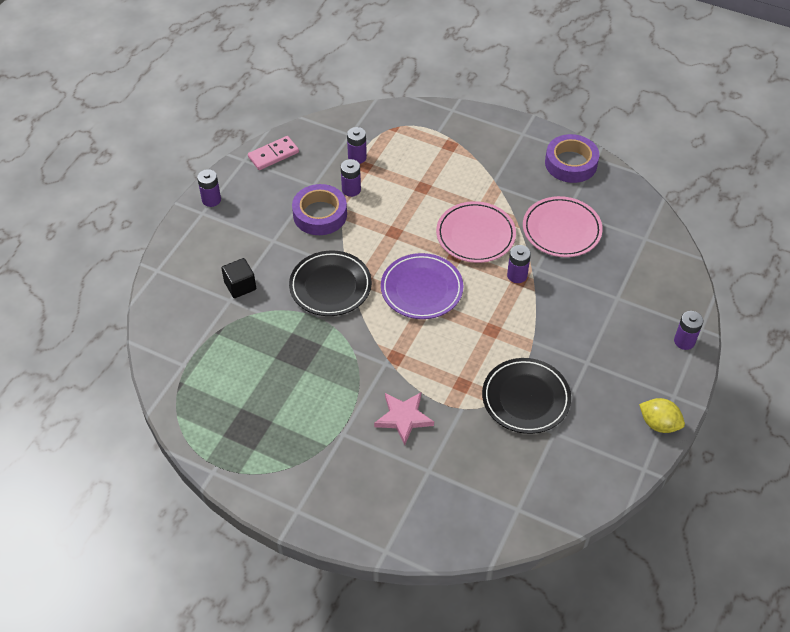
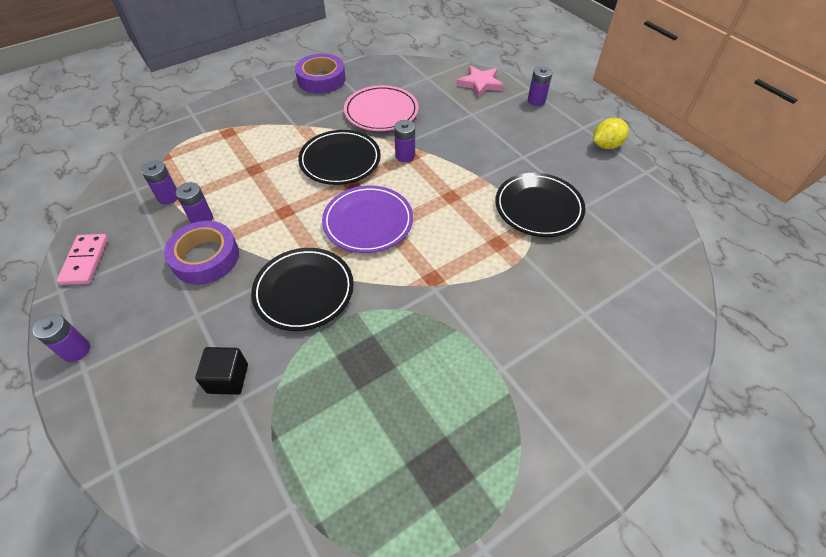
camera: 60 degrees left, 0 degrees up
(403, 418) = (511, 305): pink star -> pink star (480, 84)
(475, 235) = (340, 160): pink plate -> black plate

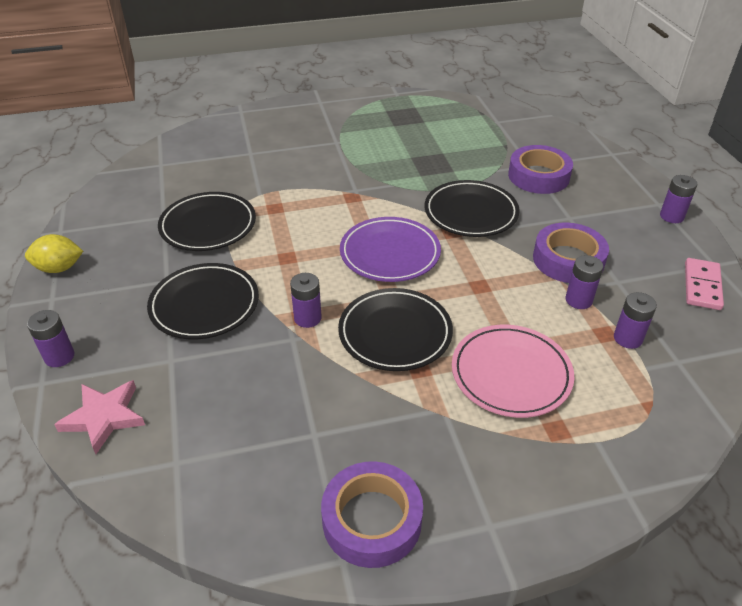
camera: 160 degrees left, 10 degrees down
(228, 378) = (538, 176): black cube -> purple tape
(381, 112) = (300, 402): pink plate -> pink plate (511, 374)
(481, 147) = (204, 305): none -> black plate

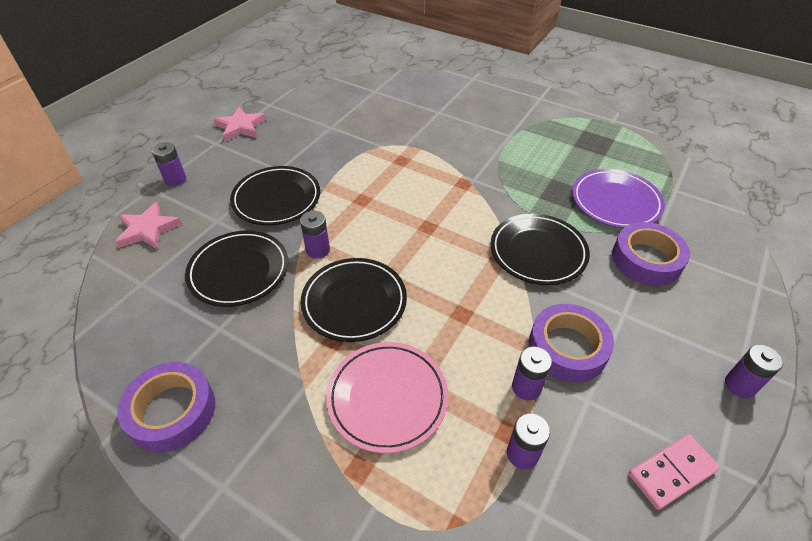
camera: 45 degrees right, 5 degrees up
(59, 268) = (240, 127): yellow lemon -> pink star
(208, 225) = (346, 148): black plate -> black plate (239, 271)
(390, 253) = (431, 242): purple plate -> purple plate (615, 202)

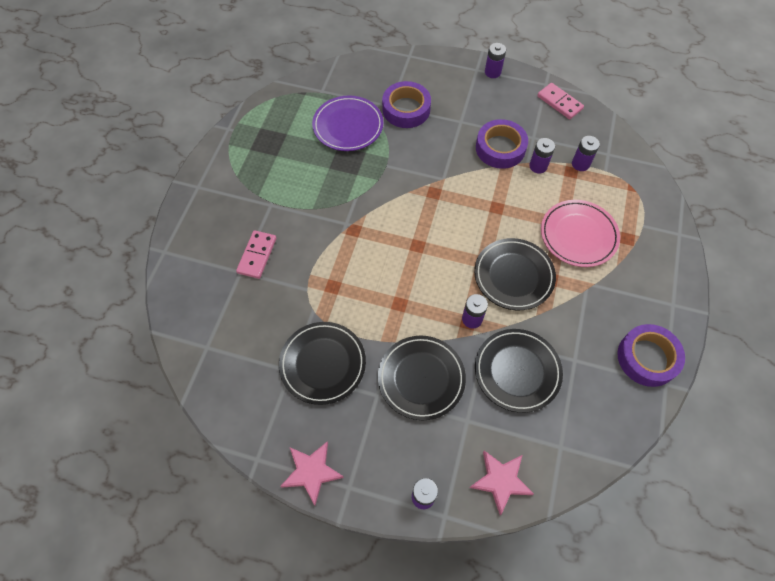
camera: 105 degrees left, 15 degrees up
(452, 122) = (257, 255): none -> pink domino
(538, 252) = (420, 170): black plate -> black plate (323, 364)

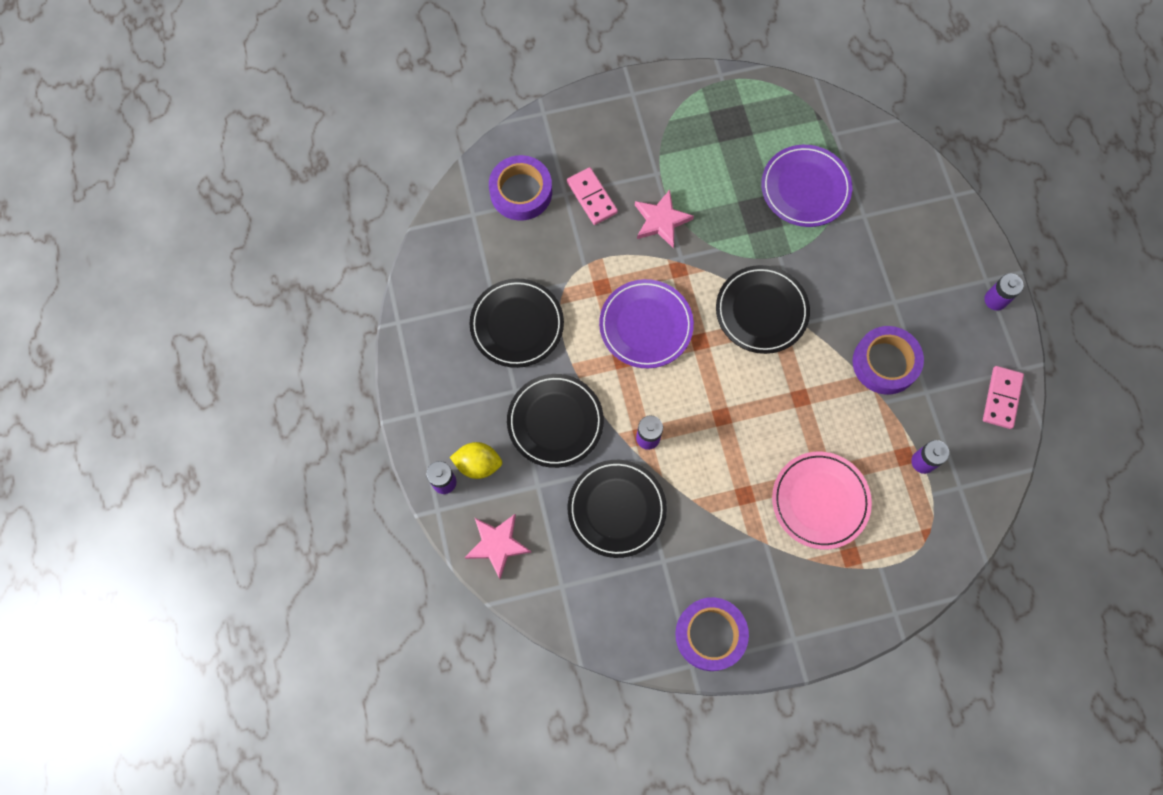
camera: 60 degrees right, 10 degrees up
(257, 255) = (591, 197): pink domino -> pink domino turned 75 degrees clockwise
(311, 472) = (412, 374): pink star -> pink star (661, 221)
(383, 273) = (646, 325): none -> purple plate
(406, 109) = (871, 234): purple tape -> purple tape (521, 192)
(423, 459) = (478, 464): none -> yellow lemon
(513, 276) = (724, 455): black plate -> black plate (761, 311)
(538, 166) = (887, 416): purple battery -> none

